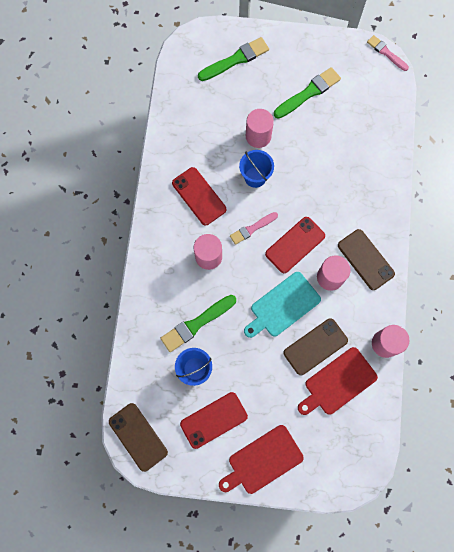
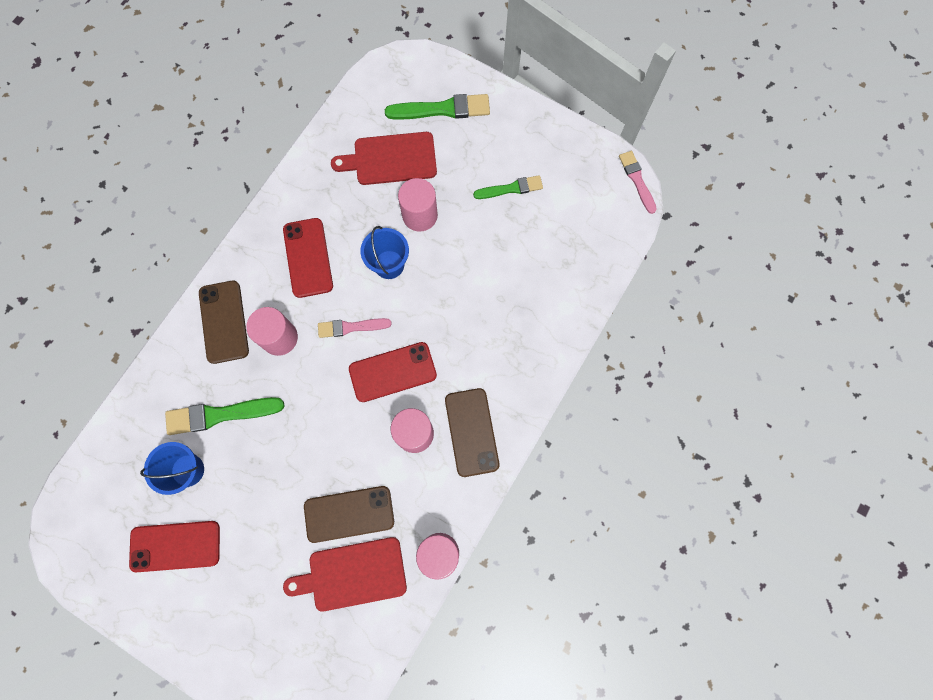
camera: 25 degrees right, 0 degrees up
(138, 436) = (75, 521): brown phone -> brown phone (224, 322)
(262, 460) = (206, 628): red cutting board -> red cutting board (391, 159)
(282, 306) = (336, 442): turquoise cutting board -> none
(308, 93) = (510, 188): green brush -> green brush, size x0.65

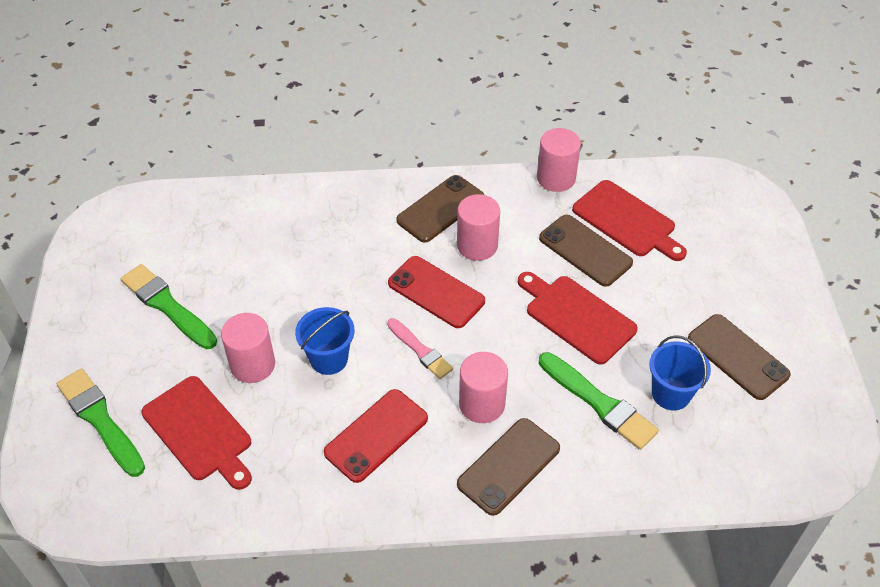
camera: 125 degrees left, 25 degrees down
(175, 546) = (737, 357): red phone -> brown phone
(296, 457) = (577, 316): none -> red cutting board
(510, 188) = (168, 306): green brush -> green brush, size x1.55
(637, 180) = (93, 216): pink brush -> none

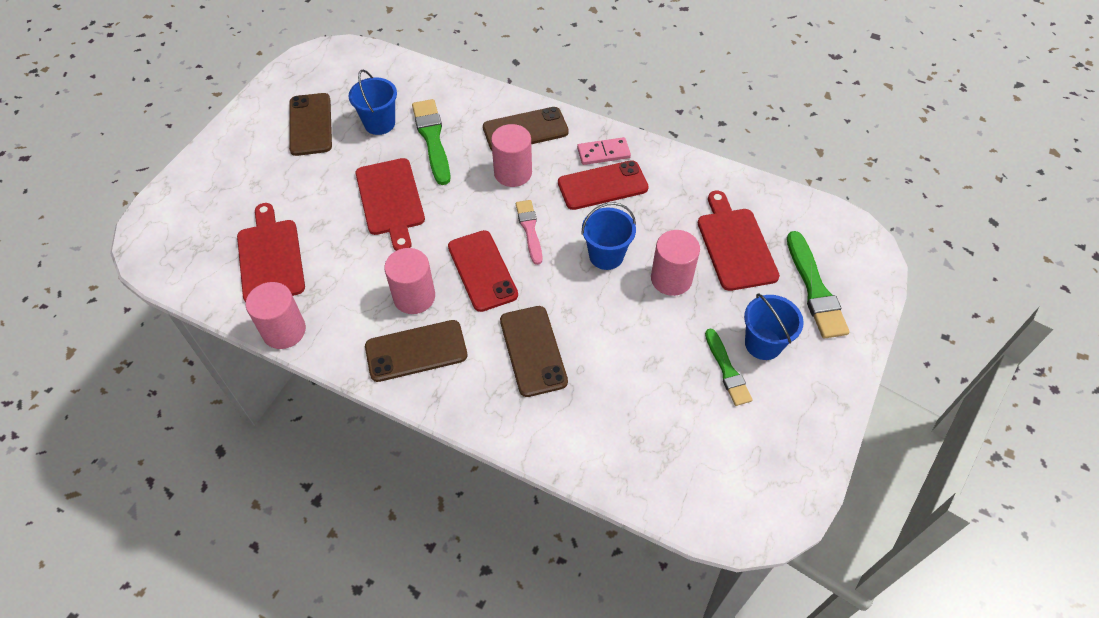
camera: 150 degrees left, 5 degrees up
(140, 343) = (763, 344): none -> blue bucket
(168, 306) = (727, 370): green brush -> green brush, size x0.65
(399, 479) = (603, 153): none -> pink domino
(585, 250) = (331, 248): brown phone -> brown phone (533, 351)

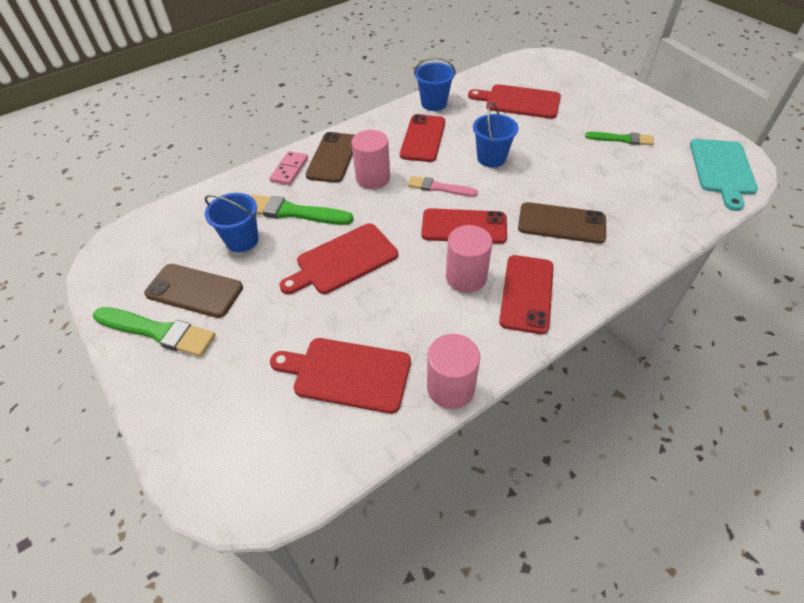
camera: 60 degrees left, 5 degrees down
(390, 200) = (343, 260): red cutting board -> red cutting board turned 135 degrees clockwise
(416, 351) = (526, 293): brown phone -> red phone
(603, 153) = (391, 128): pink domino -> pink domino (289, 170)
(671, 279) = (531, 136): pink cylinder -> none
(733, 493) = (722, 170): none -> turquoise cutting board
(763, 344) = (607, 118): blue bucket -> blue bucket (434, 103)
(814, 289) = (573, 85): green brush -> green brush (157, 332)

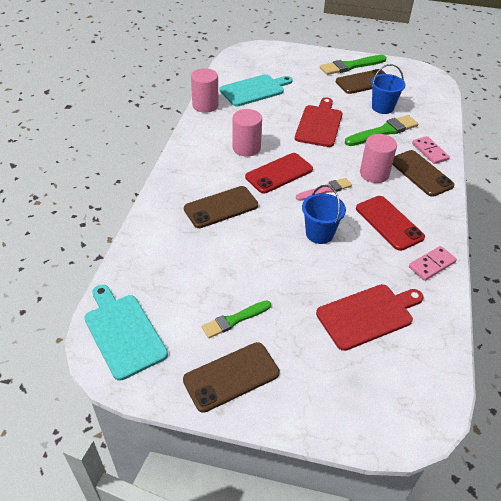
camera: 135 degrees right, 5 degrees down
(347, 373) = (254, 90): red cutting board -> turquoise cutting board
(434, 103) = (432, 265): blue bucket -> pink domino
(526, 293) = (206, 156): red phone -> none
(648, 115) = (231, 376): none -> brown phone

